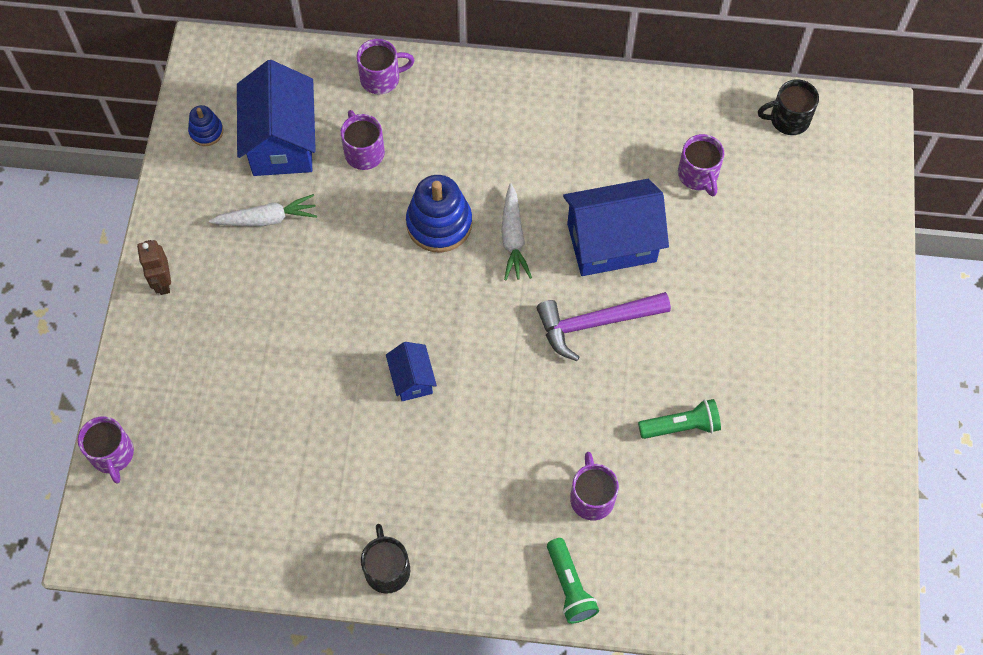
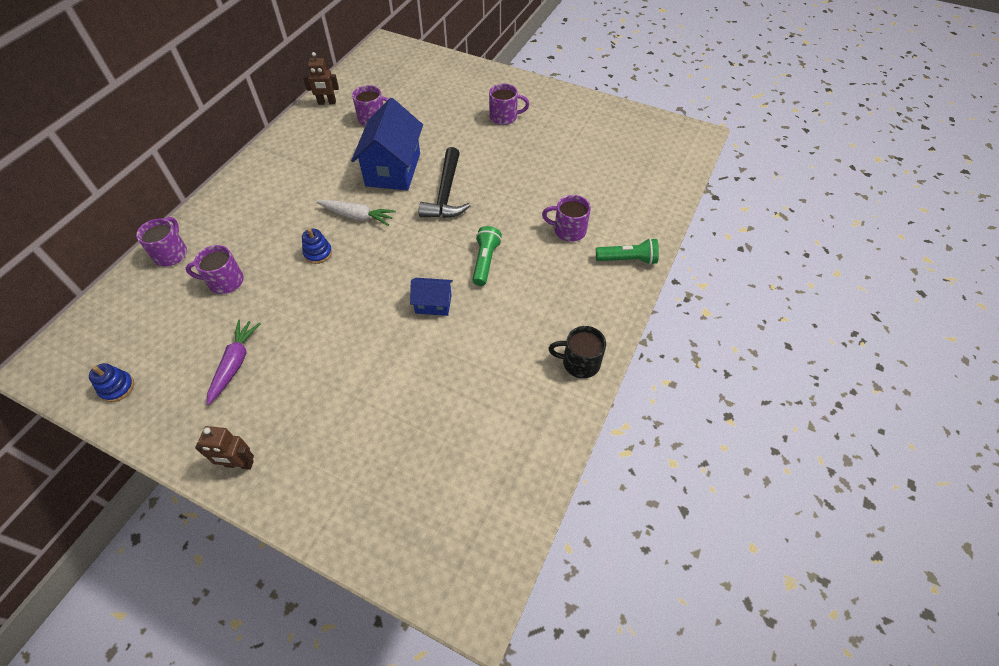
camera: 70 degrees left, 10 degrees down
(112, 454) = (387, 557): purple mug -> purple mug (504, 117)
(267, 219) = (235, 363): white carrot -> purple carrot
(282, 141) = (172, 333): blue house -> none
(439, 224) = (318, 253): blue stacking toy -> blue stacking toy, size x0.53
(595, 323) = (446, 193): purple hammer -> black hammer
(681, 426) = (538, 175): green flashlight -> green flashlight (485, 261)
(704, 104) = (327, 103): none -> brown robot
(788, 119) = (363, 74): black mug -> none

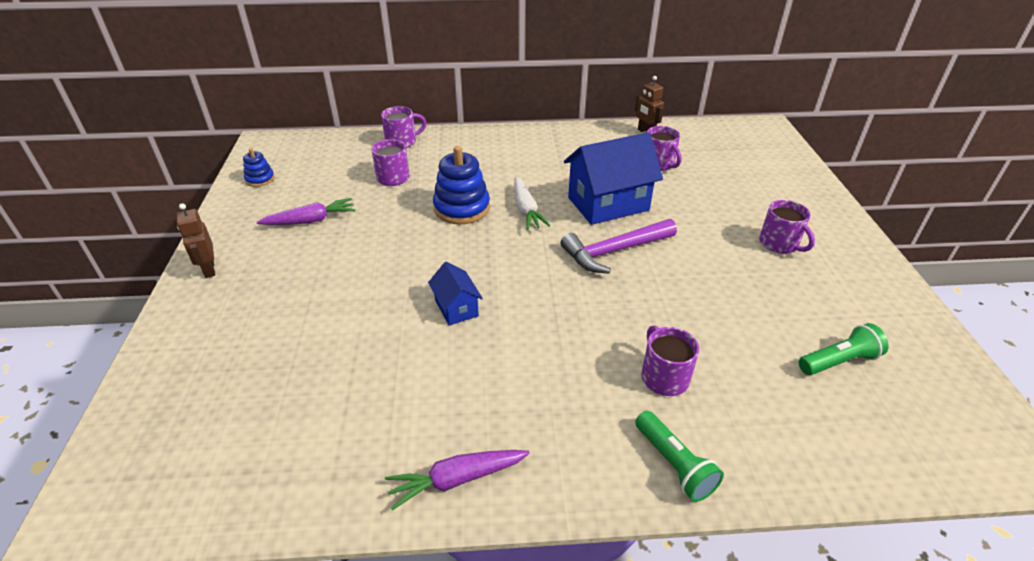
camera: 60 degrees right, 15 degrees down
(318, 253) = (462, 208): blue stacking toy -> blue stacking toy, size x1.88
(446, 193) = (614, 251): black hammer -> purple hammer
(485, 261) = (547, 322): green flashlight -> green flashlight (839, 361)
(579, 362) = (456, 480): black mug -> purple carrot

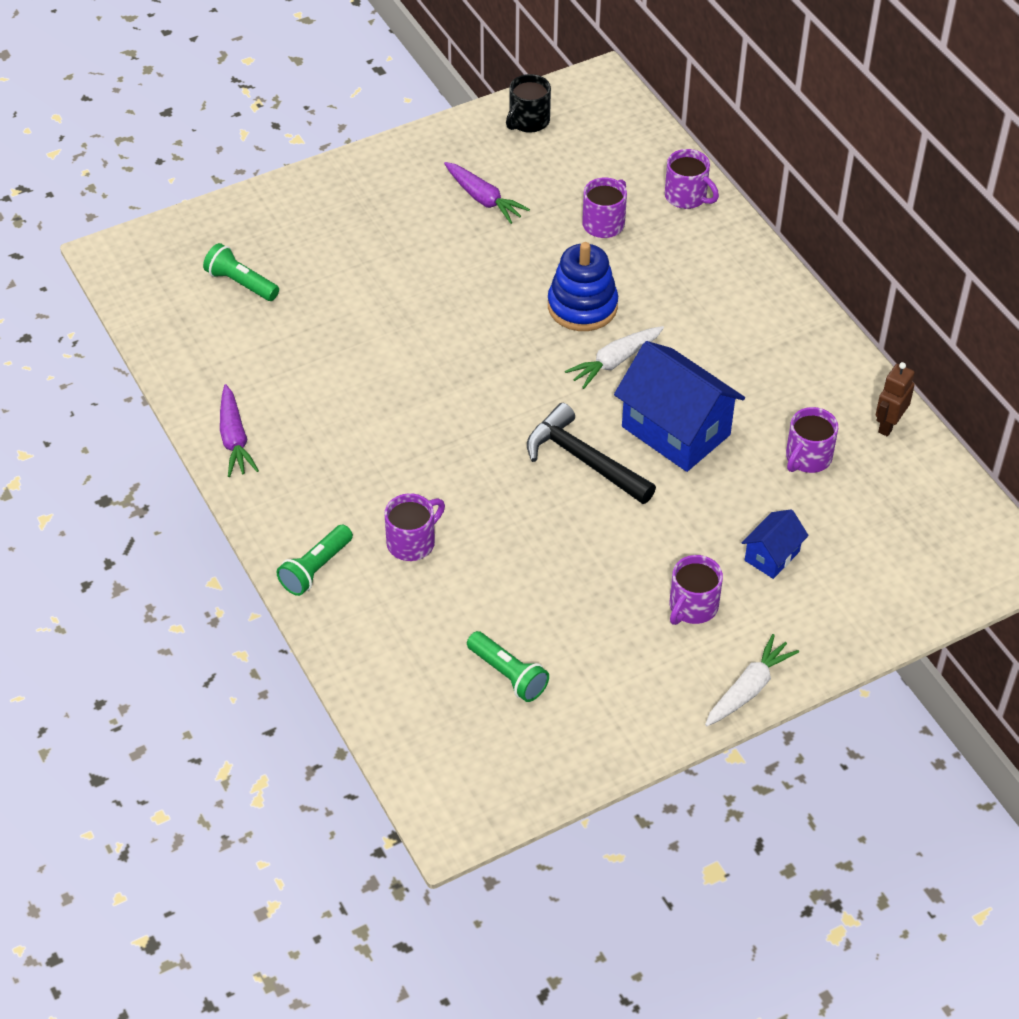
camera: 65 degrees right, 10 degrees up
(209, 269) = (369, 170): brown robot -> none
(246, 401) = (241, 283): none -> green flashlight
(260, 179) = (528, 121): blue stacking toy -> black mug
(456, 308) = (419, 366): blue house -> blue house (772, 556)
(456, 480) = (234, 439): purple carrot -> purple carrot turned 150 degrees counterclockwise
(614, 251) = (583, 460): purple hammer -> black hammer
(862, 242) = (749, 688): none -> white carrot

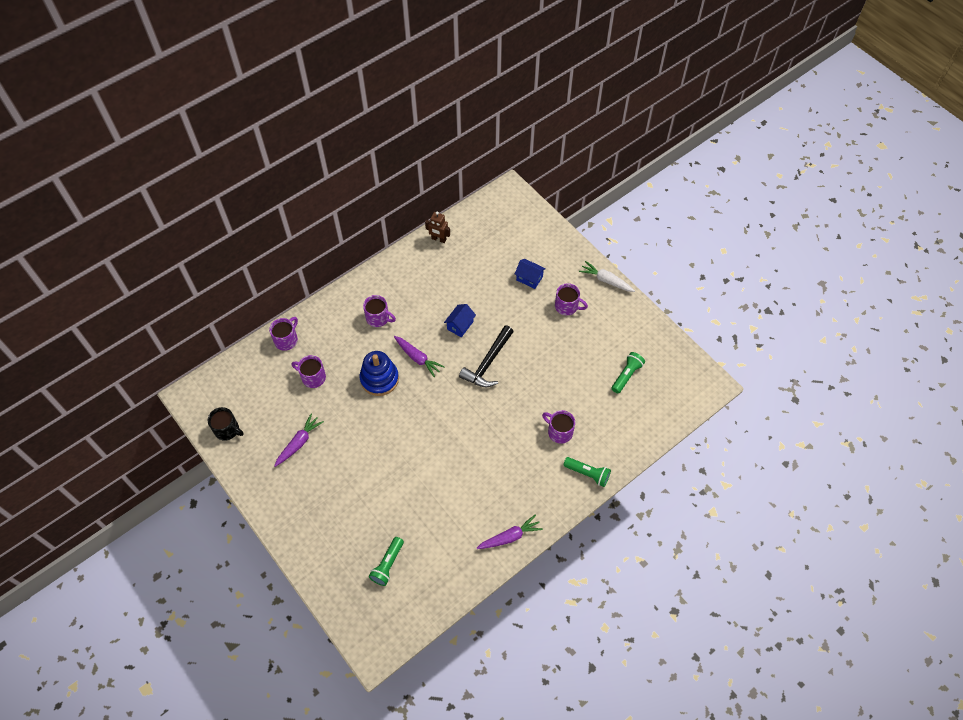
camera: 100 degrees left, 10 degrees up
(615, 362) = (418, 358): white carrot -> purple carrot
(676, 430) = (460, 325): blue house -> blue house, size x0.50
(807, 458) = (466, 269): purple mug -> purple mug (378, 318)

